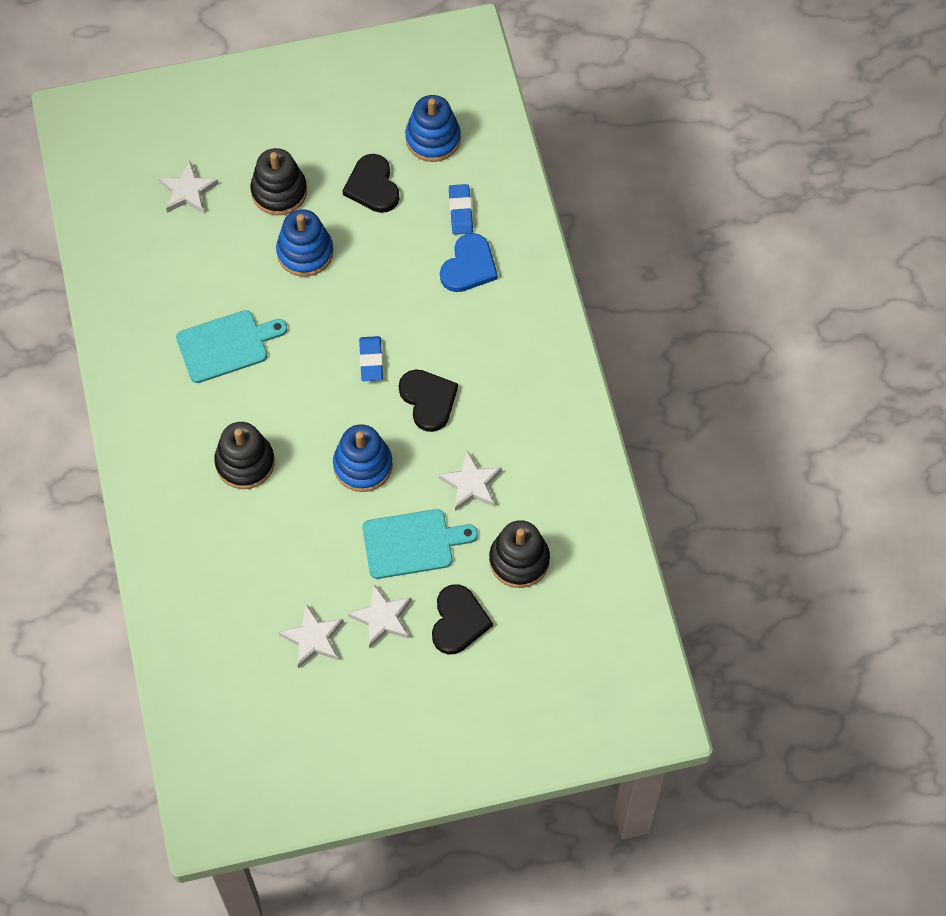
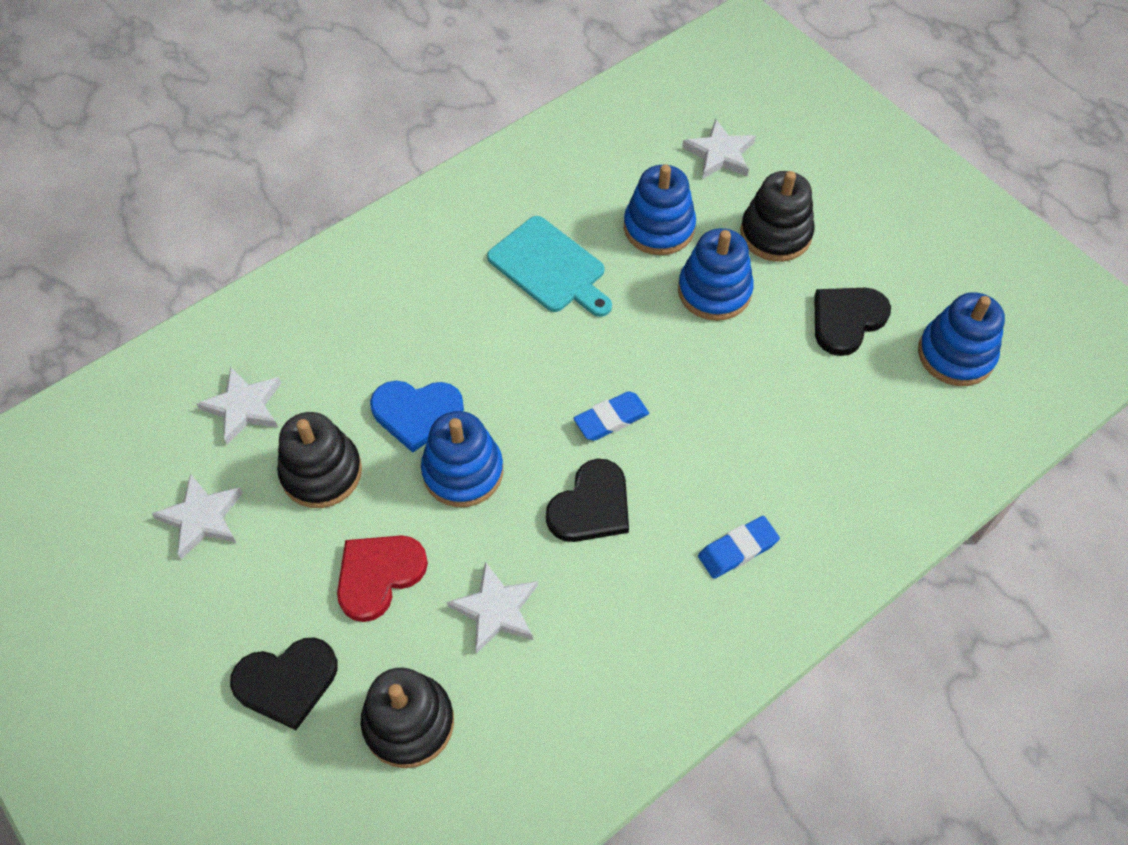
camera: 65 degrees right, 5 degrees down
(231, 261) = (659, 228): none -> blue stacking toy
(245, 463) = (408, 348): black stacking toy -> black stacking toy (321, 472)
(382, 618) = (258, 585): white star -> white star (244, 407)
(412, 543) = (378, 575): turquoise cutting board -> red heart
(460, 211) = (877, 428): blue eraser -> blue eraser (737, 549)
(469, 266) = (807, 470): blue heart -> blue heart (417, 413)

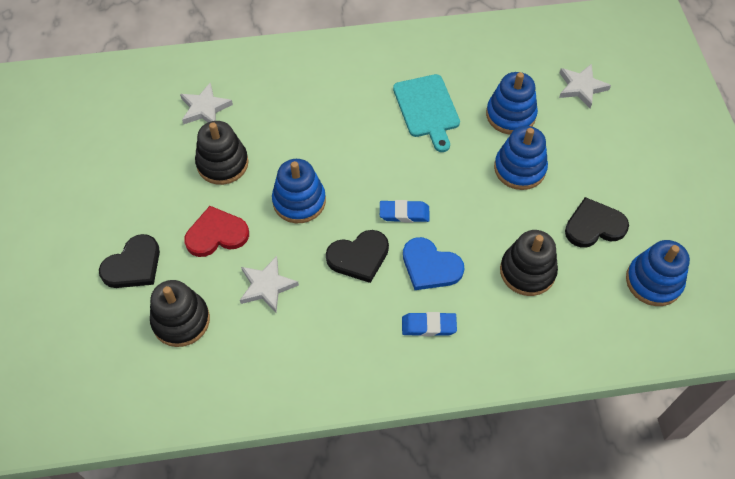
camera: 30 degrees right, 0 degrees up
(202, 518) = (146, 157): white star -> none
(287, 682) = (133, 265): black heart -> black heart turned 60 degrees counterclockwise
(417, 413) = (295, 156): blue heart -> blue heart (430, 266)
(775, 234) = (584, 152): black stacking toy -> black stacking toy (527, 271)

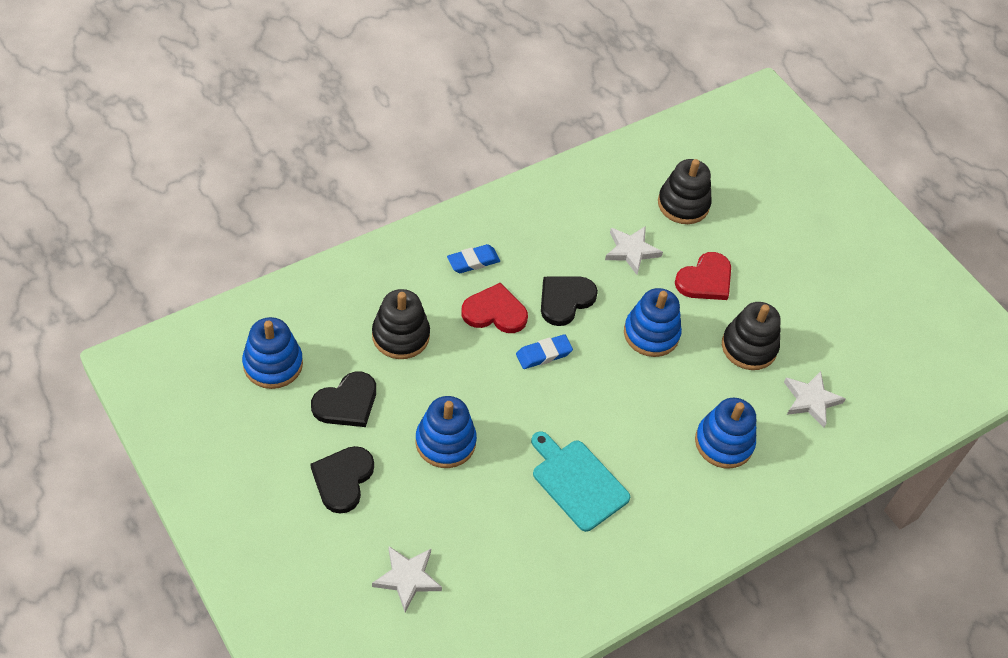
camera: 150 degrees right, 5 degrees down
(133, 265) = (755, 233): black heart -> black heart (343, 479)
(430, 266) = (495, 312): blue heart -> red heart
(510, 115) = (479, 507): blue stacking toy -> blue stacking toy (724, 443)

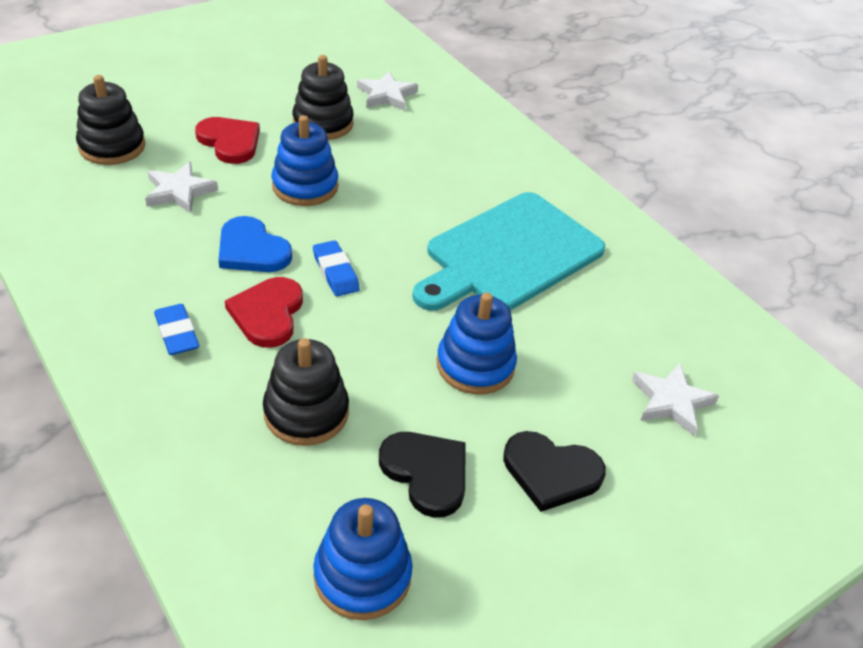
camera: 90 degrees left, 10 degrees down
(565, 300) = (252, 250): black heart -> blue heart
(577, 482) = (509, 254): turquoise cutting board -> turquoise cutting board, size x1.60
(724, 443) = (443, 151): blue stacking toy -> none

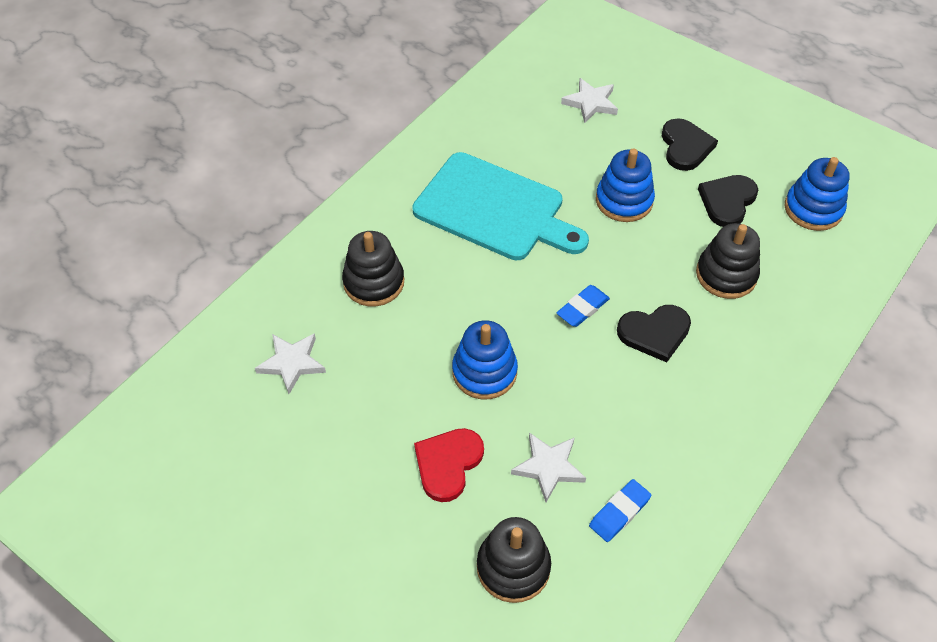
camera: 105 degrees left, 10 degrees up
(177, 333) = (711, 380): blue eraser -> blue eraser (619, 512)
(252, 250) = (592, 374): blue heart -> none
(267, 314) = (654, 333): red heart -> black heart
(323, 123) = (373, 398): black stacking toy -> black stacking toy (374, 282)

